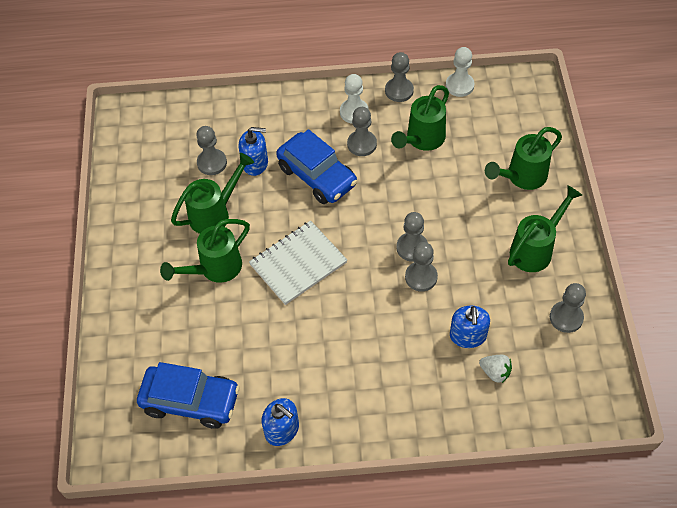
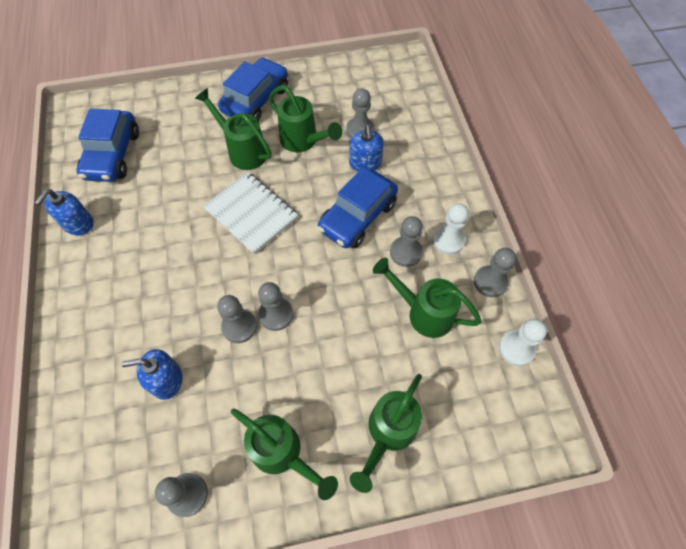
camera: 80 degrees right, 5 degrees up
(143, 254) = (256, 99): none -> blue car
(495, 372) = (121, 412): white strawberry -> none
(522, 177) = (388, 433): green watering can -> green watering can turned 105 degrees counterclockwise

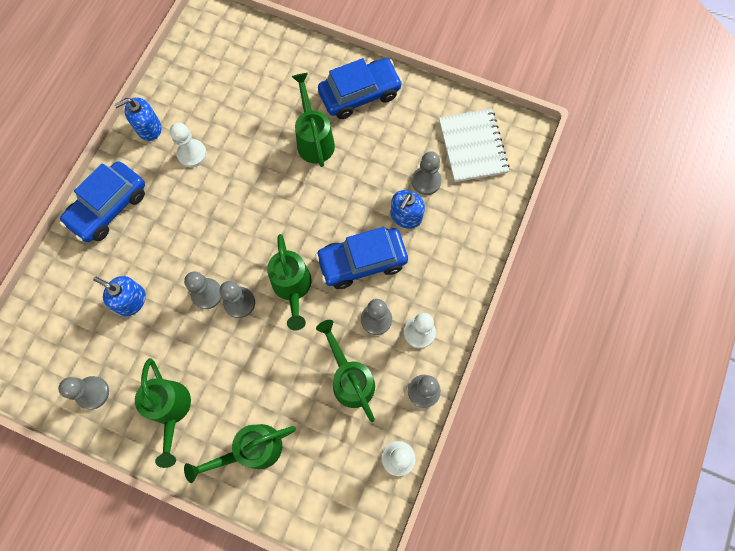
camera: 35 degrees right, 10 degrees up
(113, 155) = (211, 79): blue car -> blue car (109, 207)
(137, 221) = (192, 154): none -> white pawn
(251, 213) = (281, 203): white notebook -> white notebook (472, 146)
(303, 141) = (369, 161): green watering can -> green watering can (292, 288)

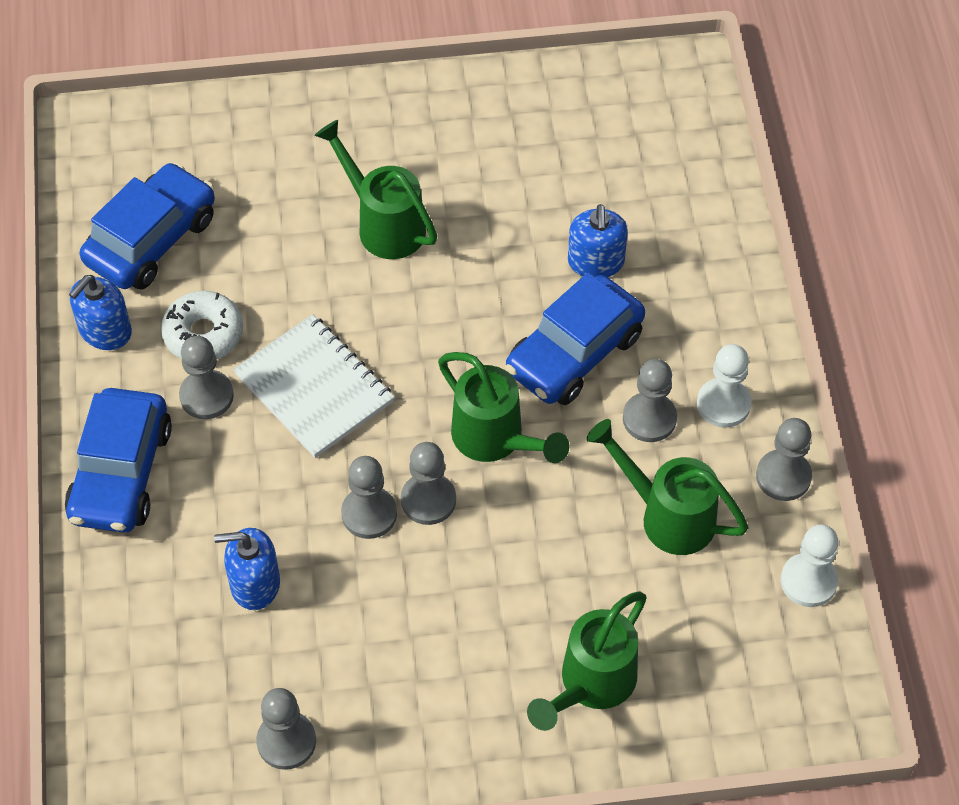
camera: 30 degrees left, 15 degrees down
(171, 410) = (429, 699): green watering can -> none
(192, 154) = (203, 334): white pawn -> white donut
(360, 94) = (410, 130): blue car -> blue car (151, 240)
(426, 181) = (592, 201): grey pawn -> grey pawn (206, 396)
(472, 146) = (628, 124): white notebook -> white notebook (314, 388)

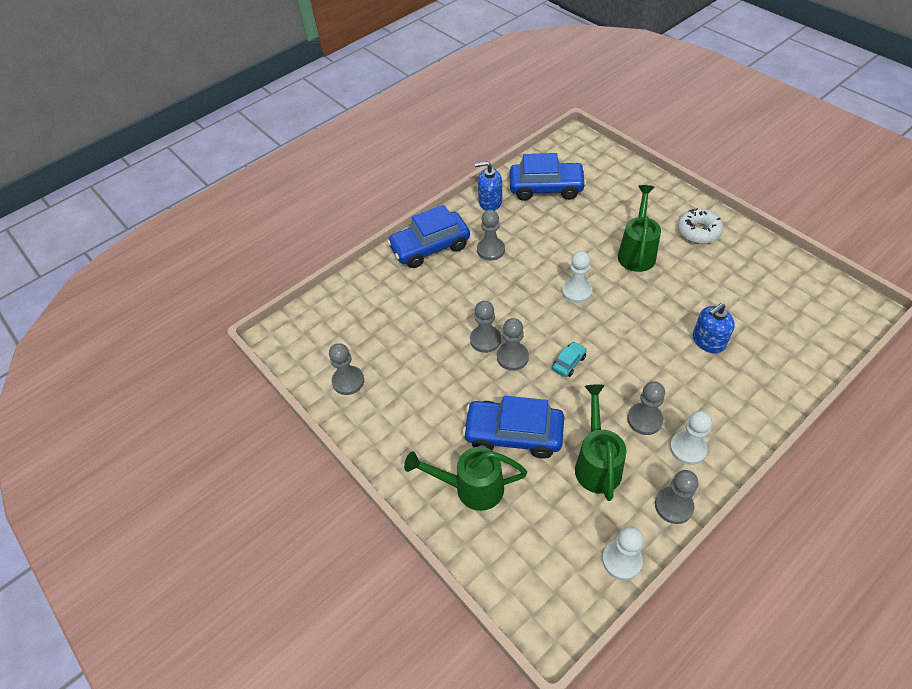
camera: 60 degrees right, 5 degrees down
(203, 334) = (519, 230): white donut -> white donut (698, 231)
(255, 584) = (416, 322): blue soap dispenser -> none
(314, 388) = (529, 281): white notebook -> none
(385, 344) = (576, 291): none -> white pawn
(495, 439) = (569, 363): green watering can -> turquoise car
(574, 353) = (648, 364): blue car -> blue car (513, 434)

